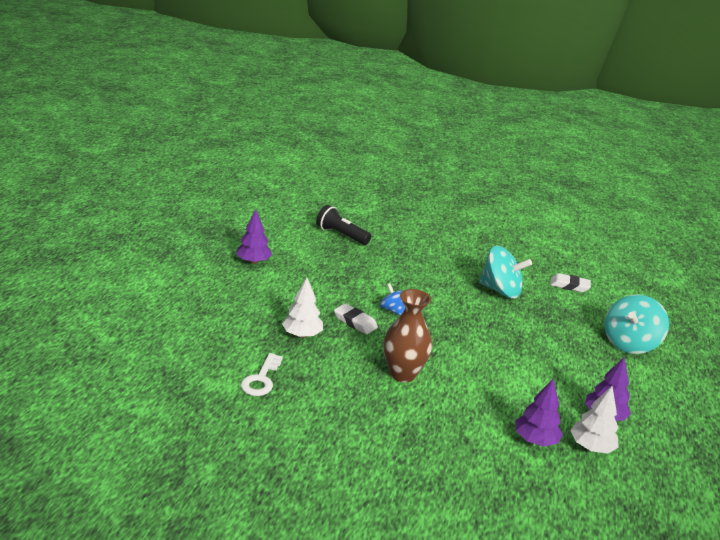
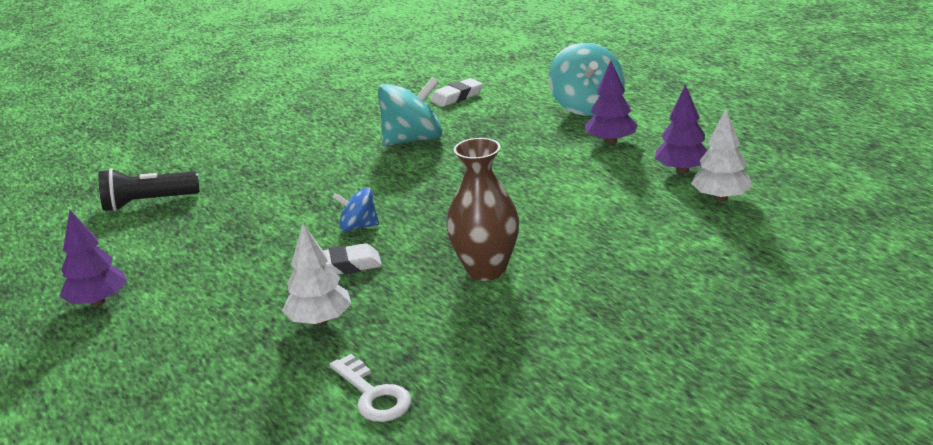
camera: 45 degrees left, 0 degrees up
(535, 440) = (682, 227): purple tree -> purple tree (611, 141)

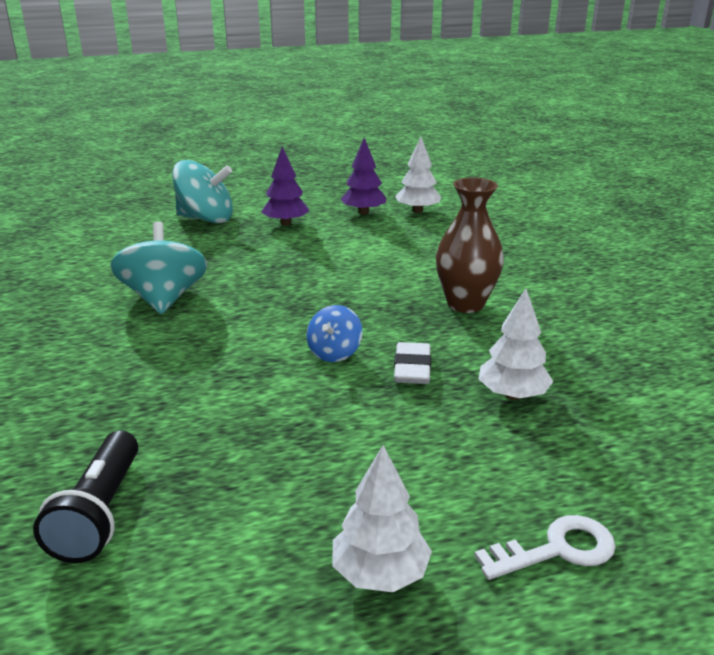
camera: 75 degrees left, 0 degrees up
(98, 301) = (380, 573): purple tree -> white tree
(373, 395) = (646, 380): white key -> white key (556, 549)
(457, 97) = (90, 264): white eraser -> none

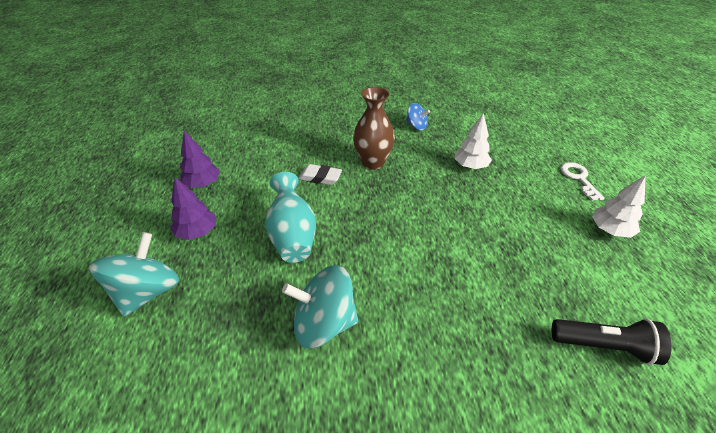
camera: 80 degrees left, 15 degrees up
(291, 268) = (293, 235): none -> turquoise vase
(334, 353) = (424, 225): blue spinning top -> blue spinning top (416, 126)
(412, 369) = (445, 195): white eraser -> white eraser (320, 177)
(417, 211) = (218, 157): white tree -> none

